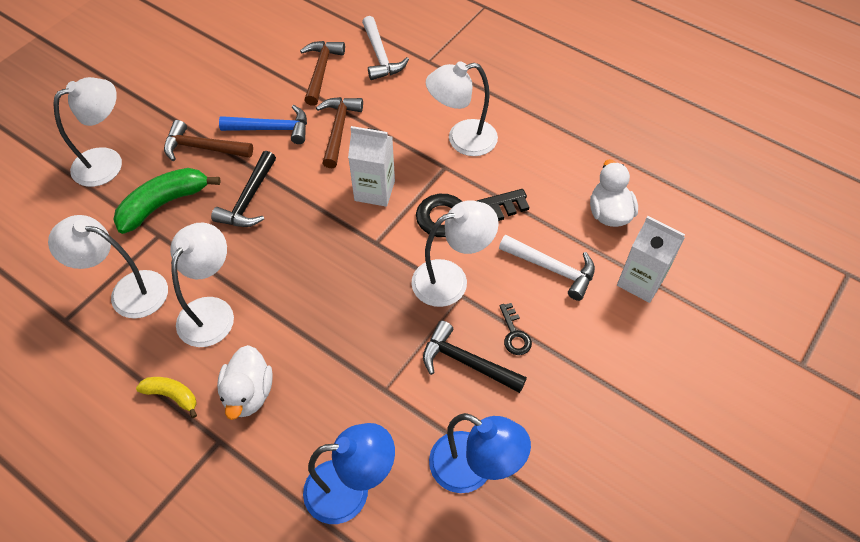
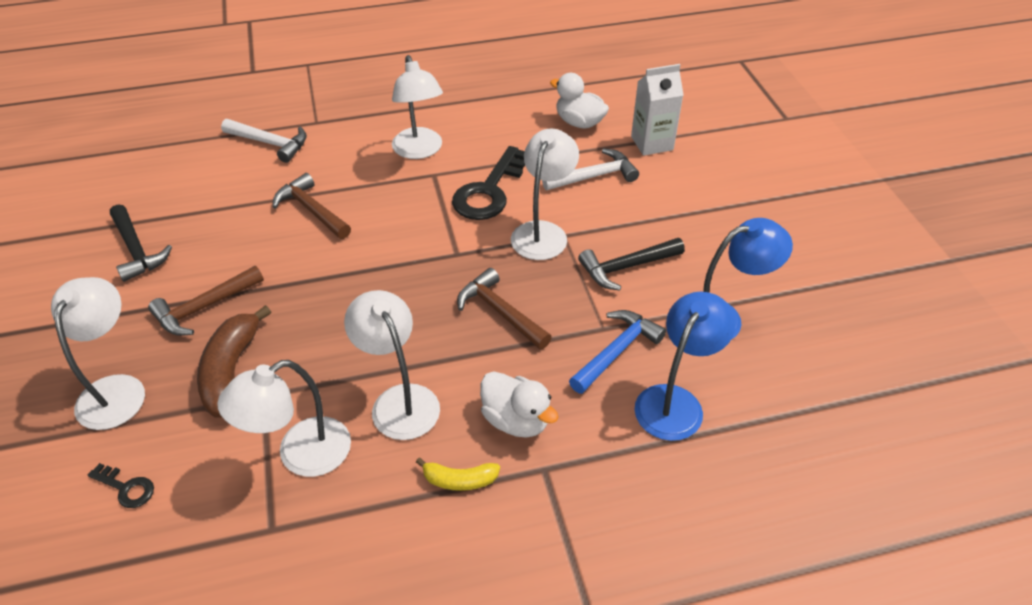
camera: 50 degrees left, 10 degrees down
(163, 204) = (231, 372): green banana -> brown banana
(172, 395) = (459, 480): yellow banana -> yellow banana turned 150 degrees counterclockwise
(249, 199) = (308, 308): black hammer -> black hammer (136, 250)
(272, 129) = (250, 250): blue hammer -> blue hammer (616, 351)
(321, 71) = (233, 185): brown hammer -> brown hammer (500, 312)
(374, 191) = (404, 225): white carton -> none
(462, 140) = (420, 151): white lamp -> white lamp turned 45 degrees counterclockwise
(514, 334) = (629, 228): black key -> black key (126, 488)

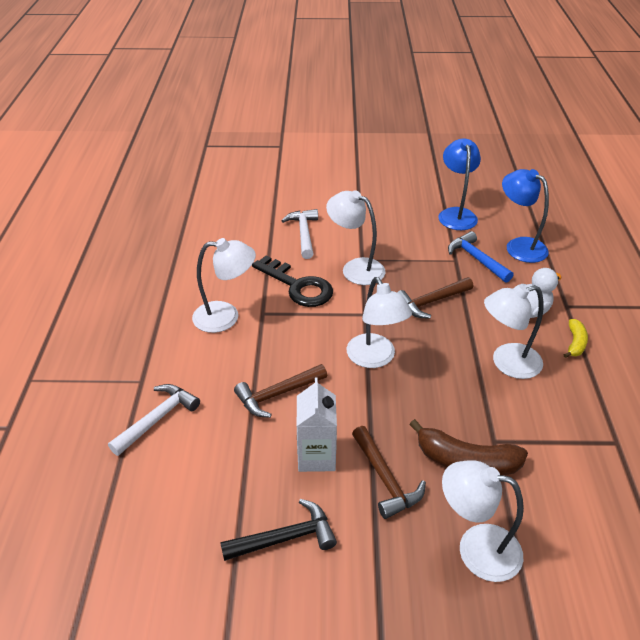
camera: 75 degrees left, 5 degrees down
(126, 488) = (583, 536): black key -> none
(301, 455) = (553, 421): white lamp -> white lamp (375, 358)
(579, 122) = (236, 228): white duck -> none
(626, 267) = (402, 239): black hammer -> none
(652, 143) = (279, 202): white carton -> white carton (316, 456)

